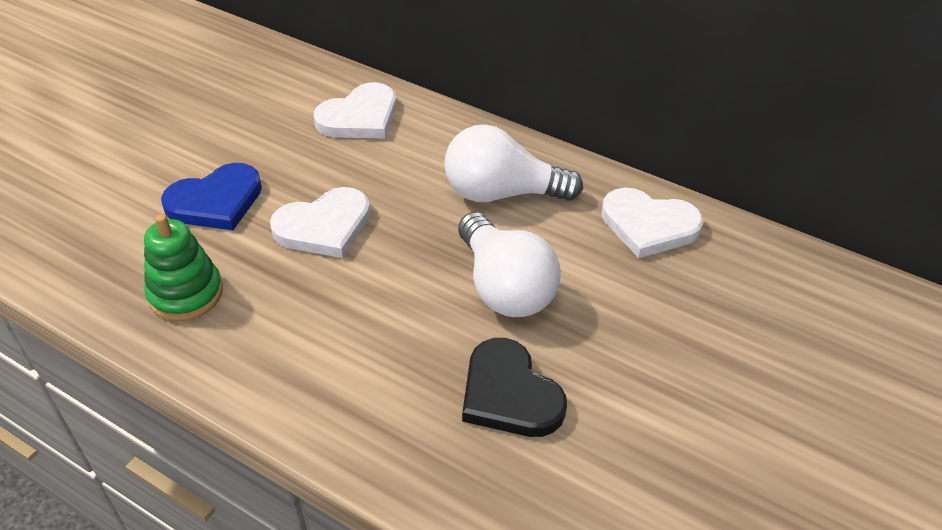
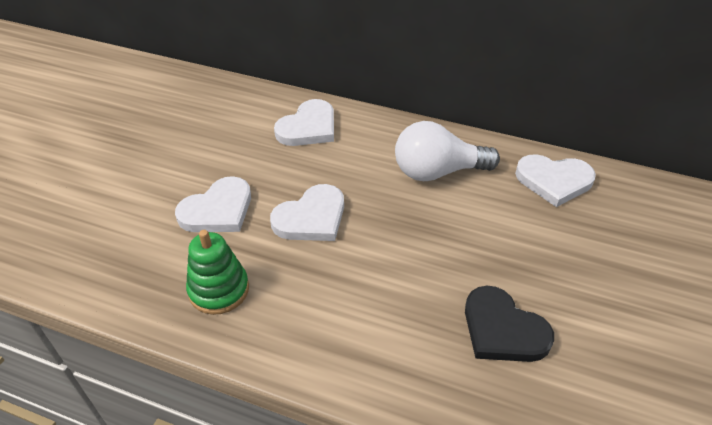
camera: 10 degrees left, 0 degrees up
(216, 201) = (218, 210): blue heart -> white heart
(504, 286) = (467, 244): white light bulb -> none

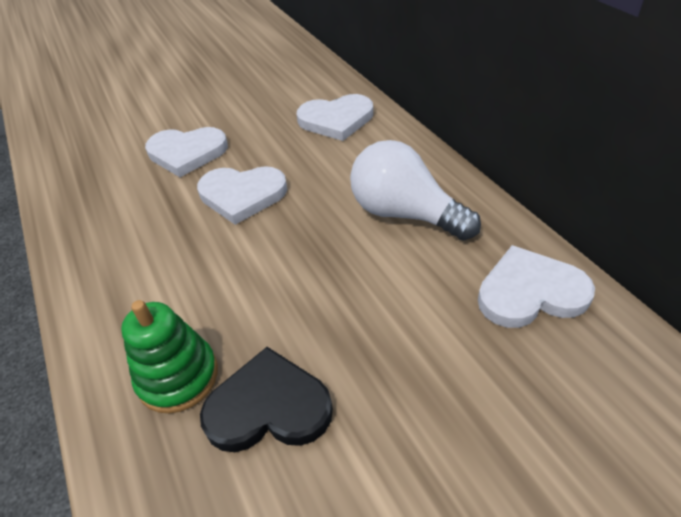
camera: 45 degrees right, 0 degrees up
(219, 290) = (111, 213): green stacking toy -> green stacking toy (178, 376)
(503, 329) = (268, 407): black heart -> black heart turned 90 degrees clockwise
(554, 181) = (530, 292): white heart -> white heart turned 120 degrees clockwise

